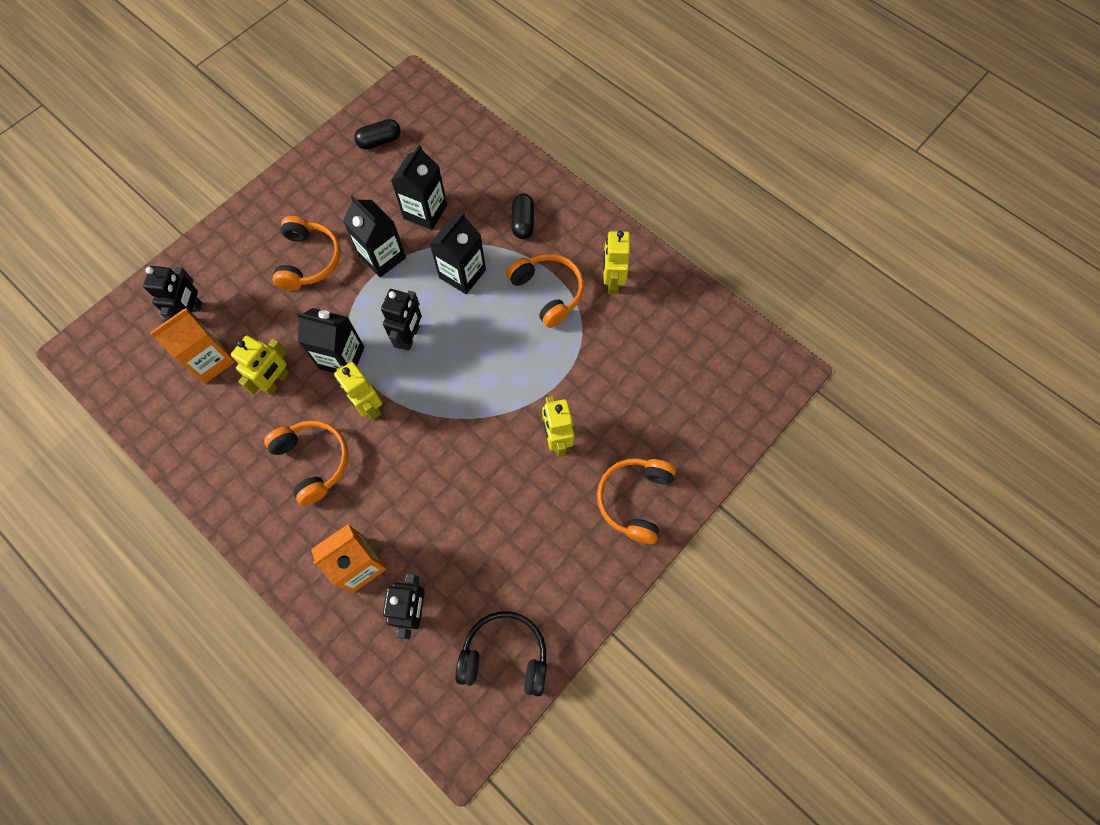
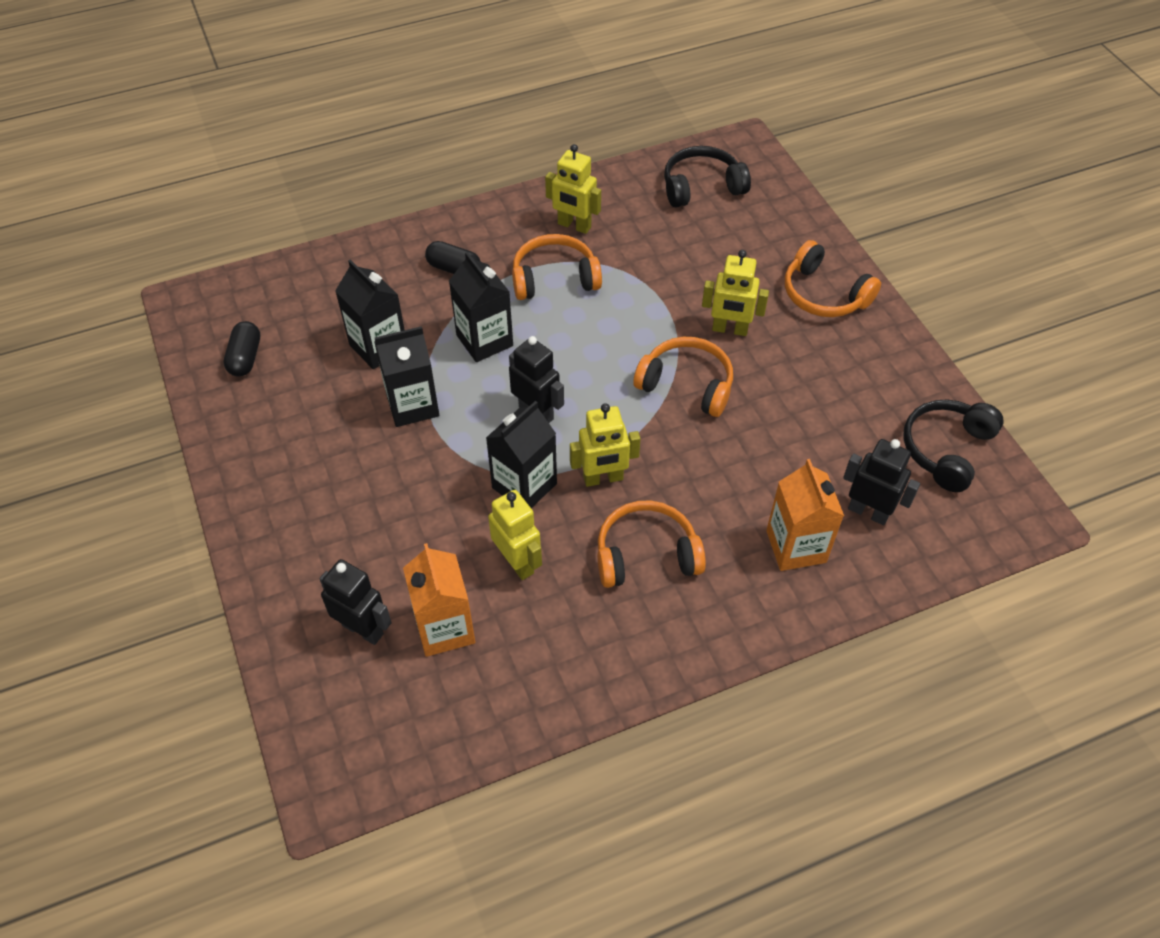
camera: 65 degrees left, 15 degrees down
(309, 260) = (366, 479): orange headphones -> orange headphones (687, 384)
(712, 357) = (701, 187): none -> black headphones

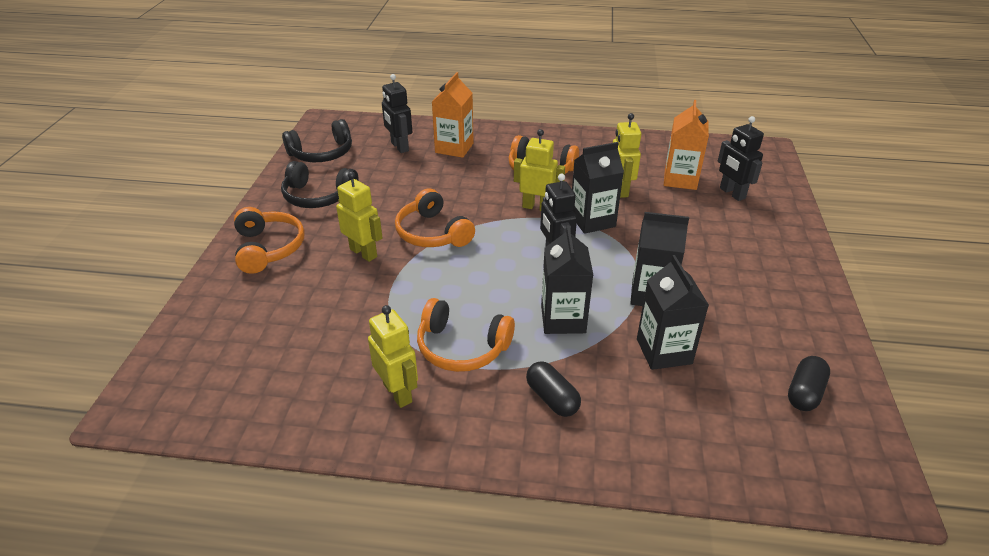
camera: 150 degrees left, 15 degrees down
(701, 187) = (235, 378): black headphones -> black headphones (318, 196)

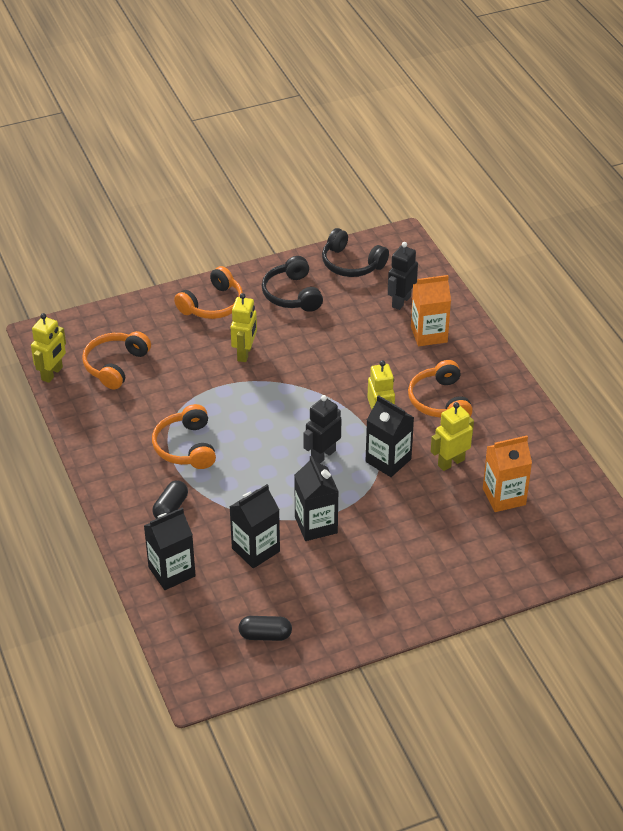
camera: 60 degrees right, 5 degrees up
(398, 392) = (126, 436): yellow robot -> yellow robot (52, 373)
(432, 233) = (296, 377): orange headphones -> orange headphones (115, 365)
(563, 319) = (251, 486): black carton -> black carton (172, 572)
(732, 193) = (509, 538): black robot -> none

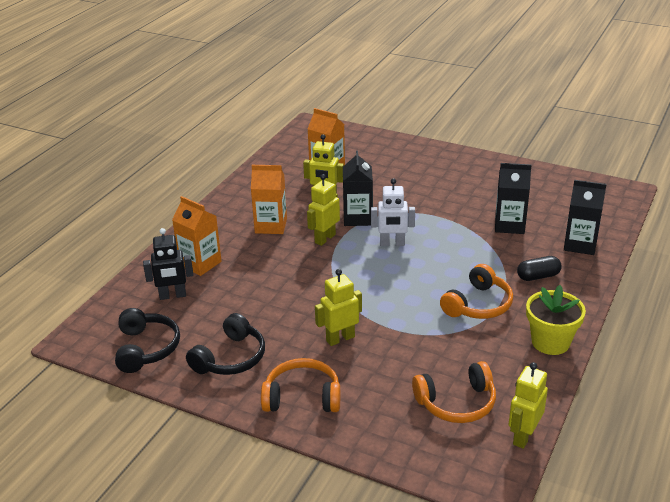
camera: 130 degrees left, 10 degrees down
(52, 373) = (523, 436): yellow robot -> yellow robot turned 45 degrees counterclockwise
(100, 452) = (550, 342): none -> yellow flower pot
(265, 635) = (557, 190): black capsule -> none
(316, 525) = (454, 215): black carton -> none
(323, 455) = (392, 244): black robot -> white robot
(440, 401) = (271, 226): orange headphones -> orange carton

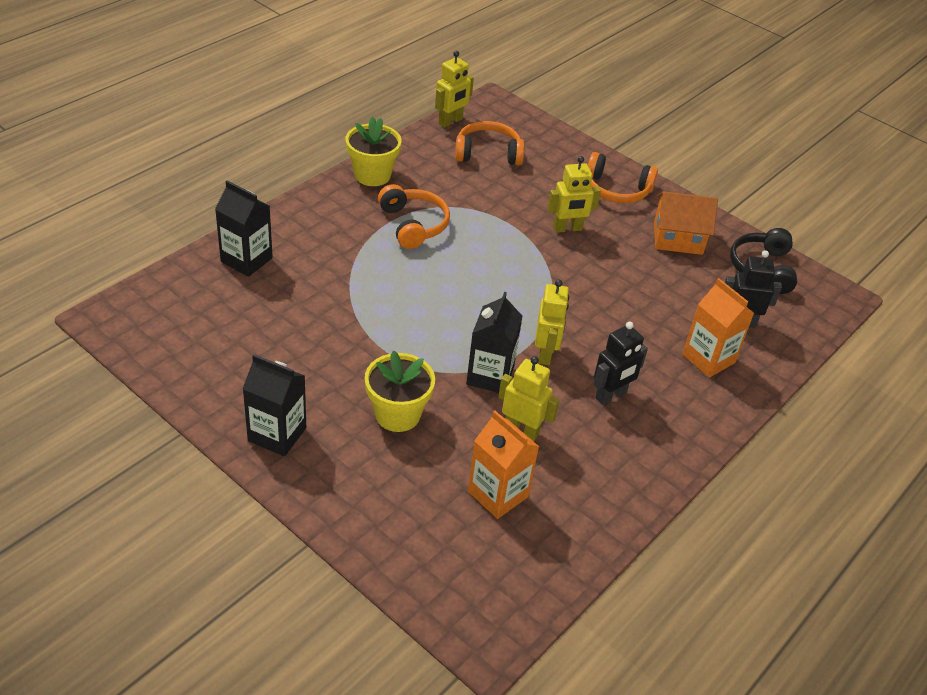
camera: 170 degrees left, 10 degrees up
(230, 358) = (678, 238): black headphones -> orange house
(271, 226) = (611, 395): orange carton -> black robot
(324, 239) = (545, 353): yellow robot -> yellow robot turned 45 degrees counterclockwise
(392, 244) = (464, 322): white robot -> none
(405, 187) = (397, 414): none -> yellow flower pot
(478, 305) = (413, 225): orange headphones -> orange headphones turned 105 degrees clockwise
(509, 225) = (304, 308): black carton -> black carton (277, 434)
(538, 276) = (328, 237): black capsule -> none

